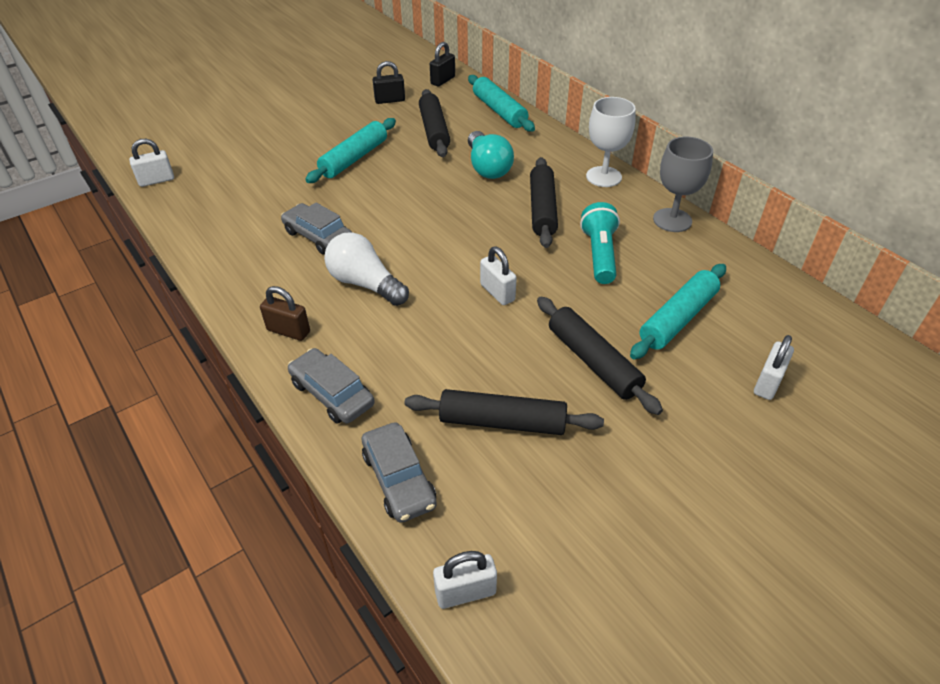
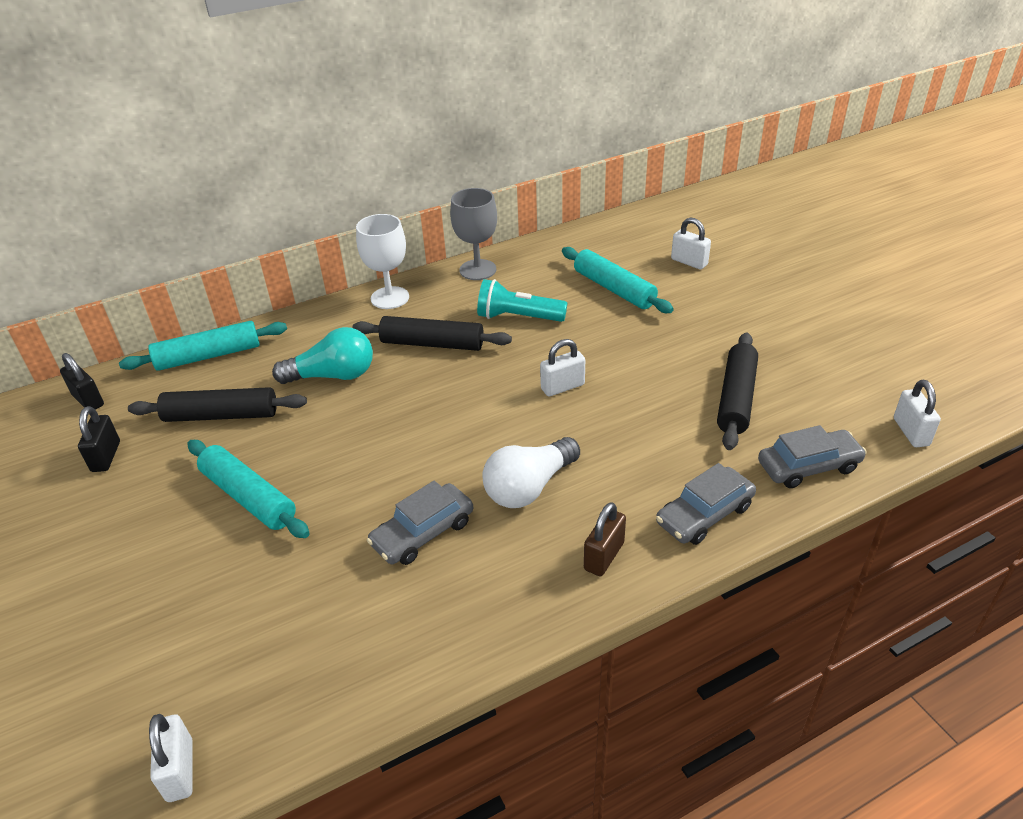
camera: 80 degrees left, 5 degrees down
(593, 361) = (663, 339): black rolling pin -> none

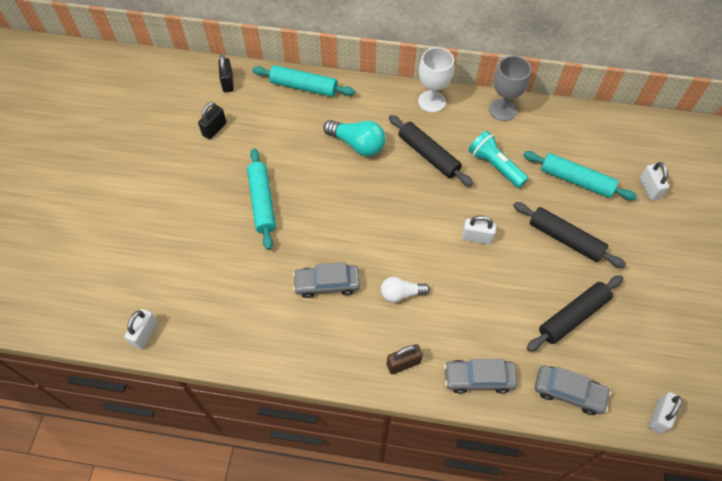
camera: 35 degrees right, 20 degrees up
(221, 415) = (283, 136): black rolling pin -> black rolling pin (565, 239)
(529, 487) = (401, 293): white light bulb -> white light bulb, size x0.65
(614, 289) = (576, 180): turquoise rolling pin -> turquoise rolling pin turned 60 degrees counterclockwise

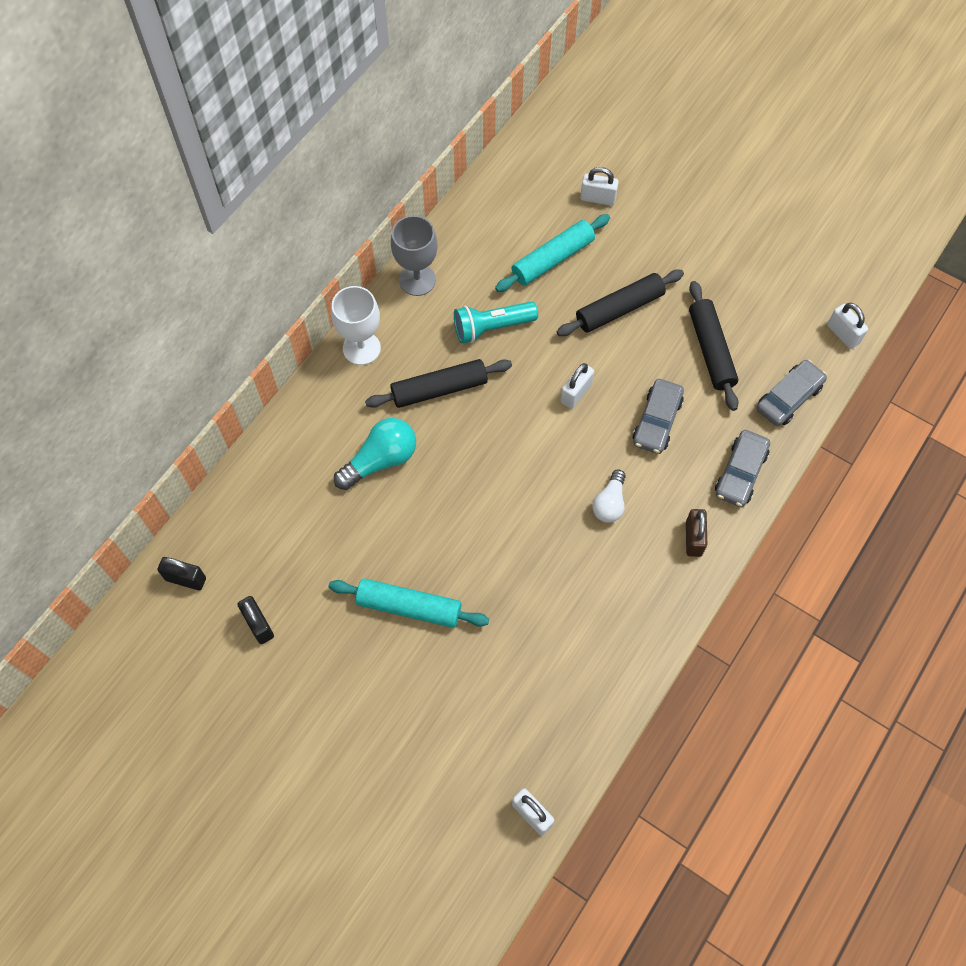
camera: 65 degrees left, 5 degrees up
(304, 87) = (250, 485): turquoise rolling pin -> none
(327, 284) = (560, 577): grey car -> grey car (657, 421)

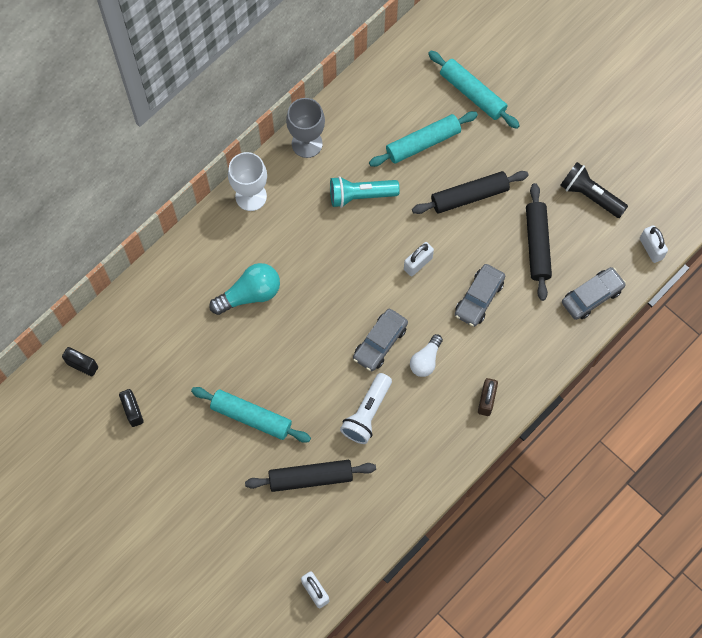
camera: 10 degrees right, 5 degrees up
(439, 389) = (307, 242): black rolling pin -> black rolling pin (311, 478)
(551, 578) = (367, 413): none -> white flashlight
(597, 198) = (472, 94): white padlock -> turquoise rolling pin
(740, 473) = (537, 353): grey car -> grey car (380, 343)
(758, 287) = (590, 195): none -> black flashlight

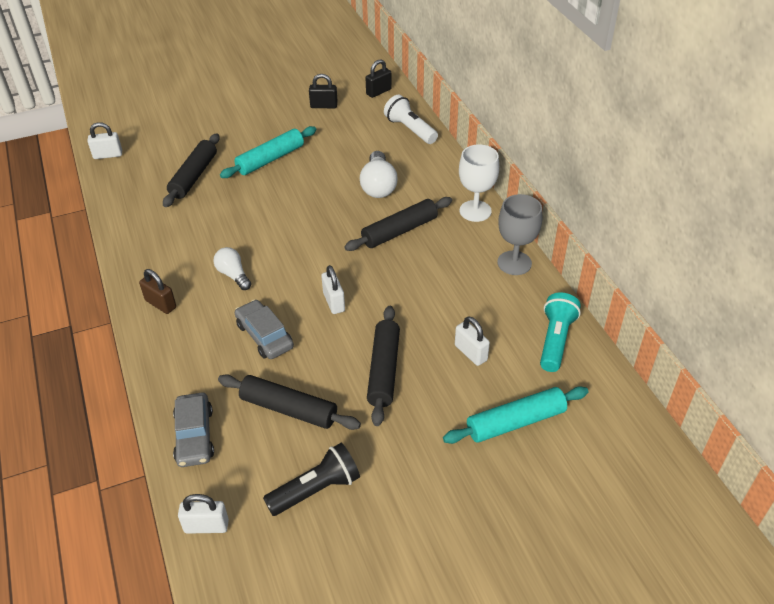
camera: 115 degrees right, 25 degrees down
(250, 294) = (378, 186): turquoise light bulb -> white light bulb
(307, 249) = (399, 231): none -> black rolling pin
(360, 195) = (434, 284): turquoise flashlight -> turquoise flashlight (555, 340)
(367, 413) = (217, 223): white flashlight -> white flashlight (410, 130)
(380, 343) = (274, 250): grey car -> none
(423, 143) = (470, 353): turquoise rolling pin -> white padlock

